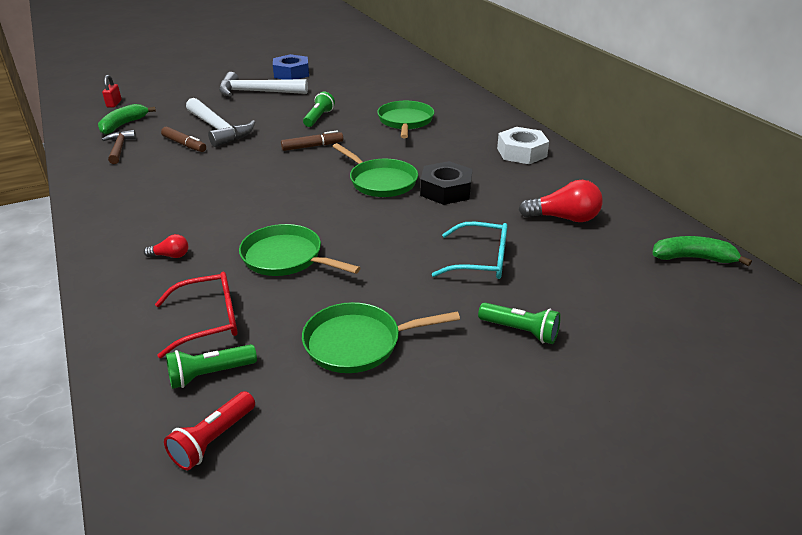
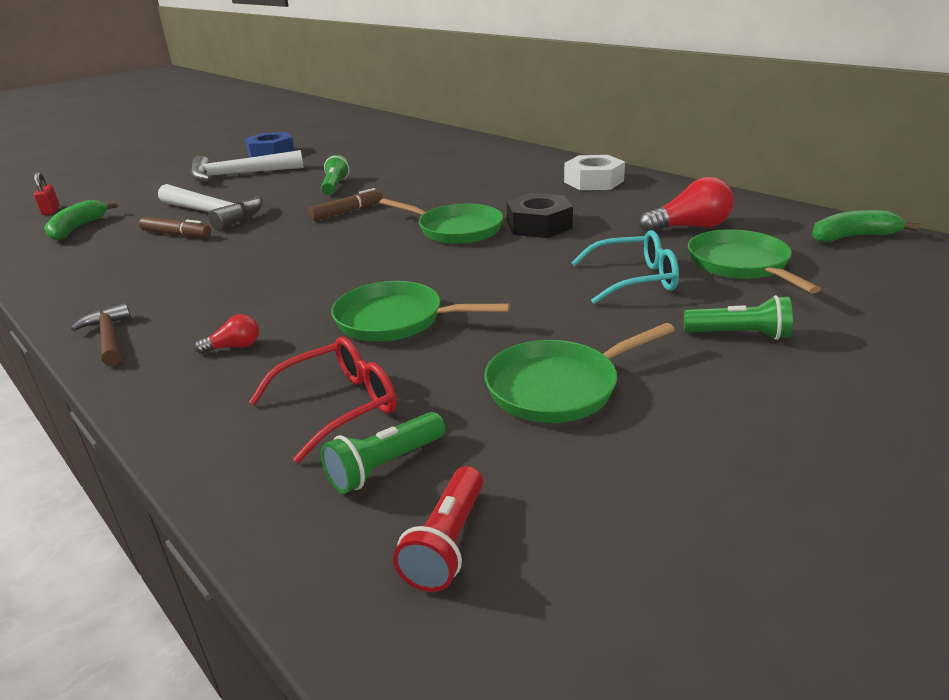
camera: 15 degrees left, 5 degrees down
(119, 148) = (86, 251): brown hammer -> brown hammer (109, 338)
(405, 121) = (441, 175): green pan -> green pan (740, 265)

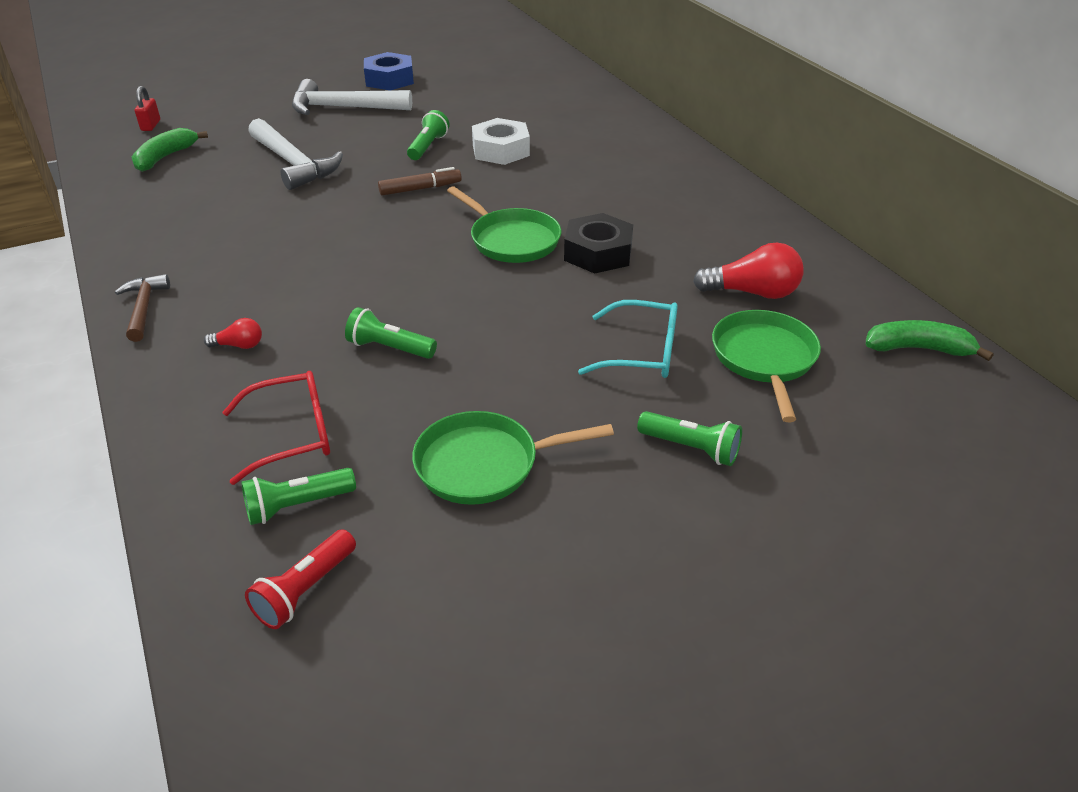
camera: 15 degrees right, 10 degrees up
(176, 234) = (249, 186): brown marker -> none
(395, 320) = (389, 348): green pan -> green flashlight
(593, 181) = (700, 198): white nut -> white nut (501, 150)

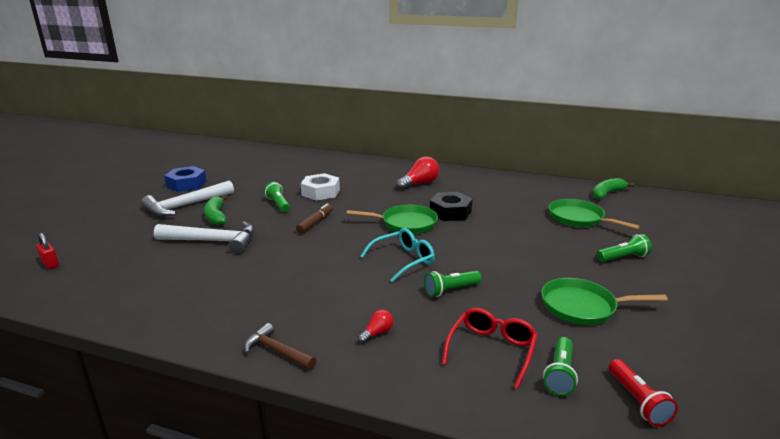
camera: 45 degrees left, 15 degrees down
(165, 157) = (105, 274): green banana -> green banana (216, 216)
(484, 464) = (582, 306): green pan -> green pan turned 60 degrees clockwise
(642, 352) = (542, 237): turquoise glasses -> turquoise glasses (403, 260)
(752, 292) = (529, 200): red light bulb -> red light bulb (419, 184)

